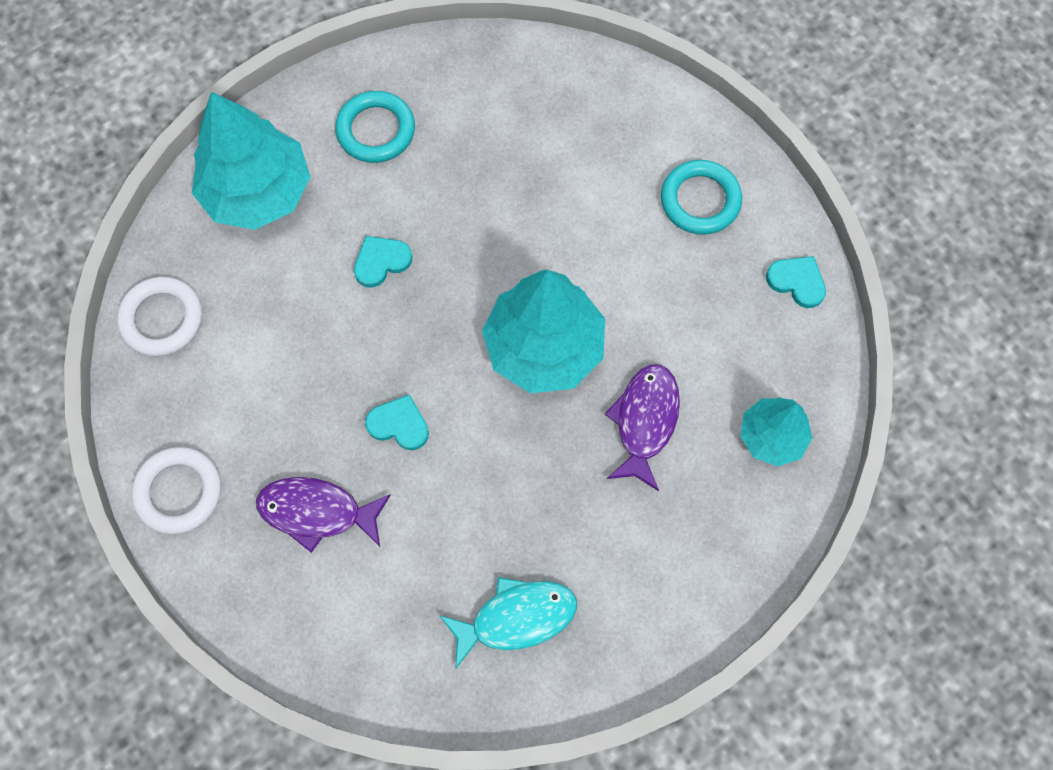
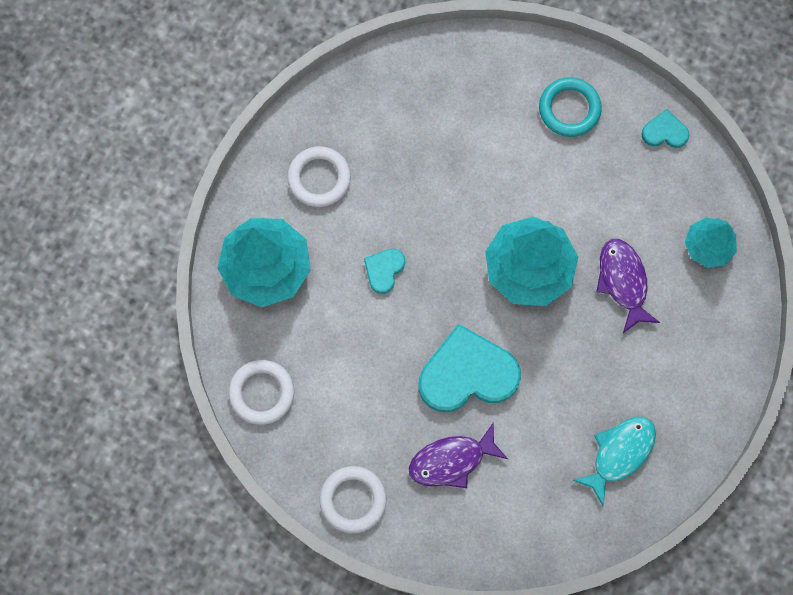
camera: 30 degrees left, 5 degrees up
(376, 130) = (319, 178): turquoise ring -> white ring
(399, 424) = (467, 373): turquoise heart -> turquoise heart, size x2.11

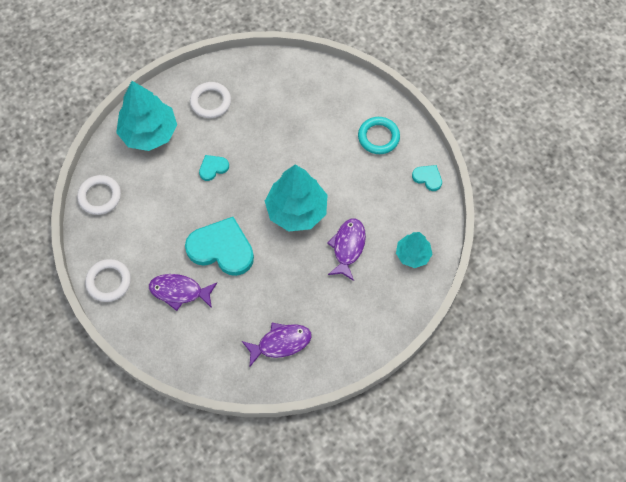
camera: 30 degrees right, 10 degrees down
(619, 453) = (280, 343): turquoise fish -> purple fish

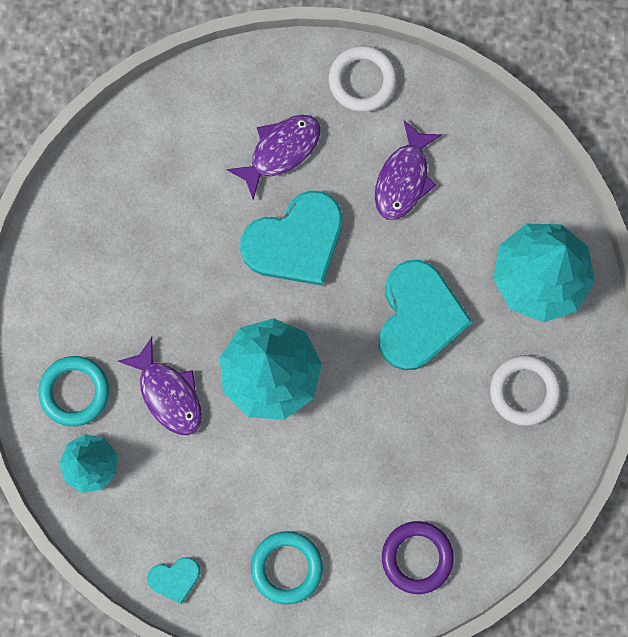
camera: 130 degrees right, 15 degrees up
(100, 196) = (491, 150): white ring -> none
(213, 168) = (418, 317): turquoise heart -> turquoise heart, size x2.11
(280, 343) = (118, 216): purple fish -> purple fish (403, 178)
(325, 91) = (417, 557): none -> purple ring
(386, 290) = (75, 391): none -> turquoise ring

